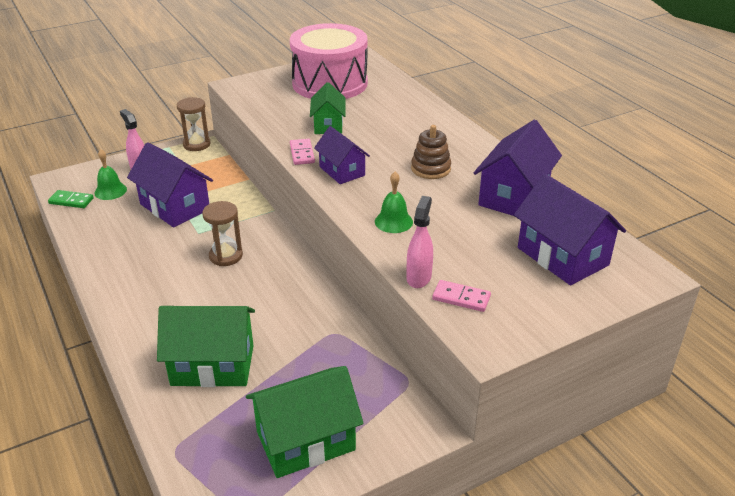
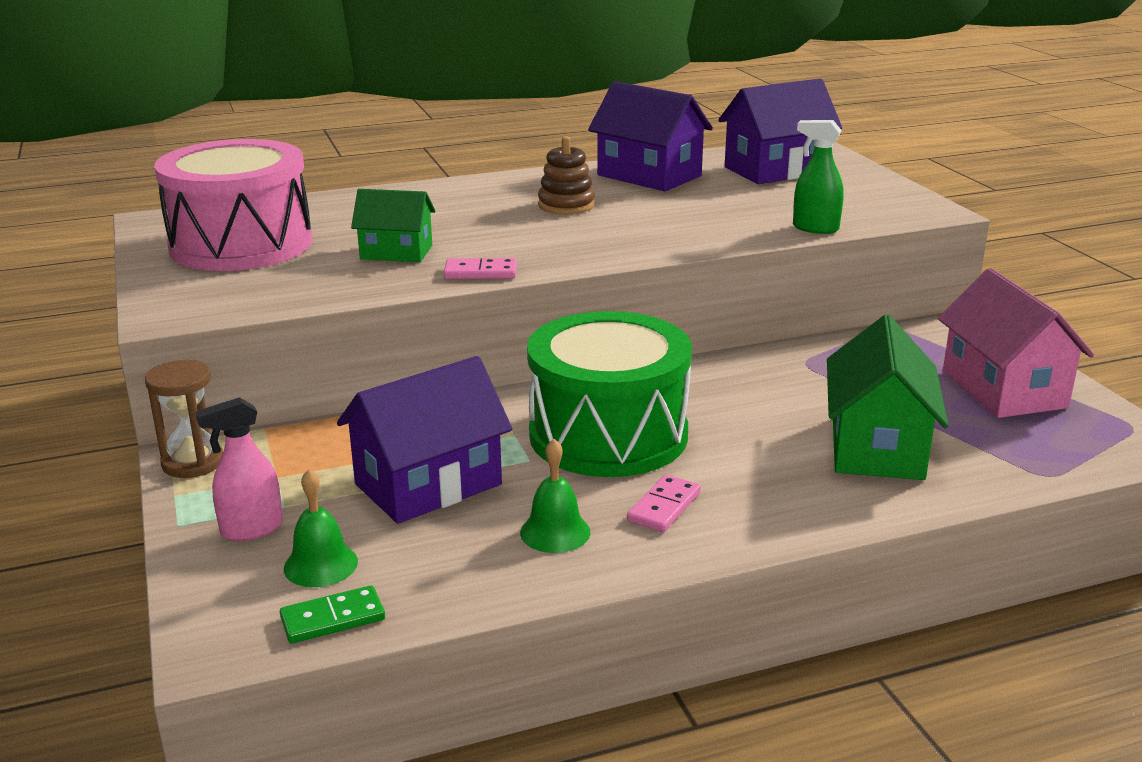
camera: 80 degrees left, 10 degrees down
(71, 201) = (333, 618): green domino -> green domino turned 45 degrees clockwise
(226, 256) = (608, 435): brown hourglass -> green drum
(305, 441) = (1003, 389): green house -> pink house
(342, 171) = (548, 251): purple house -> none
(393, 221) = (692, 231): green bell -> green bell (555, 532)
(419, 277) = (815, 228): pink spray bottle -> green spray bottle
(461, 298) = (853, 214): pink domino -> pink domino (664, 507)

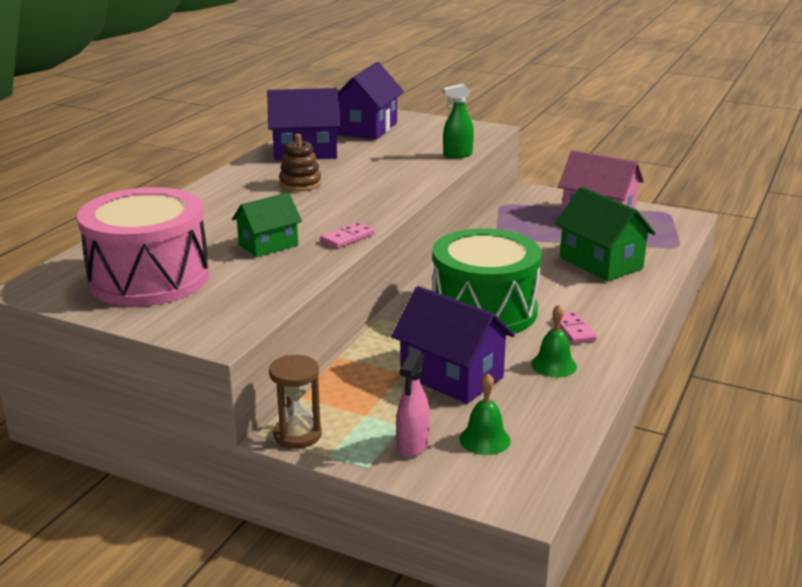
camera: 45 degrees left, 0 degrees up
(333, 618) = (543, 457): green domino -> none
(428, 484) = (452, 376): purple house -> purple house turned 60 degrees counterclockwise

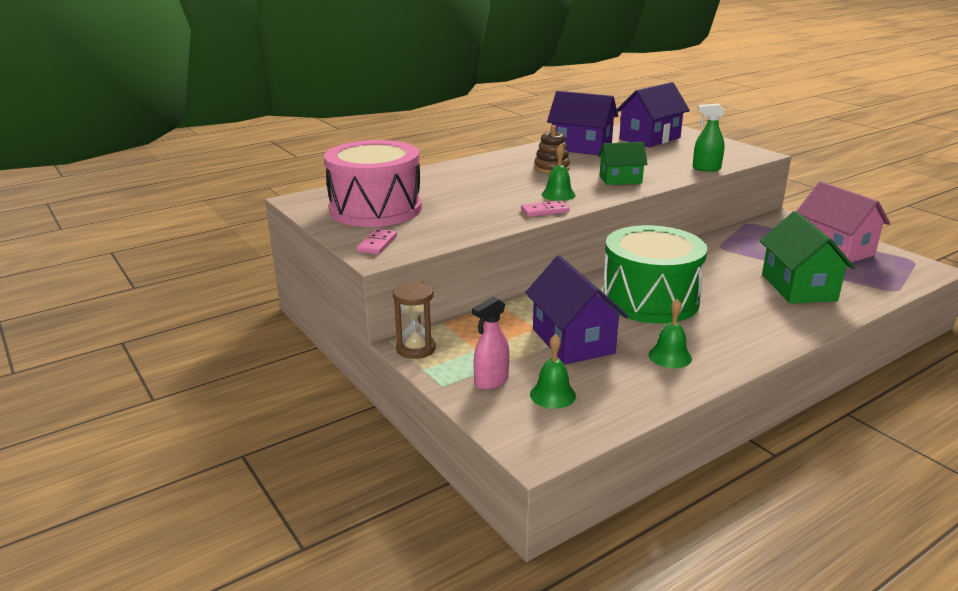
camera: 30 degrees right, 0 degrees up
(268, 245) = (480, 204): green house -> green house (620, 180)
(341, 215) = (558, 194): none -> green bell
(573, 330) = (716, 334): pink domino -> pink domino (377, 244)

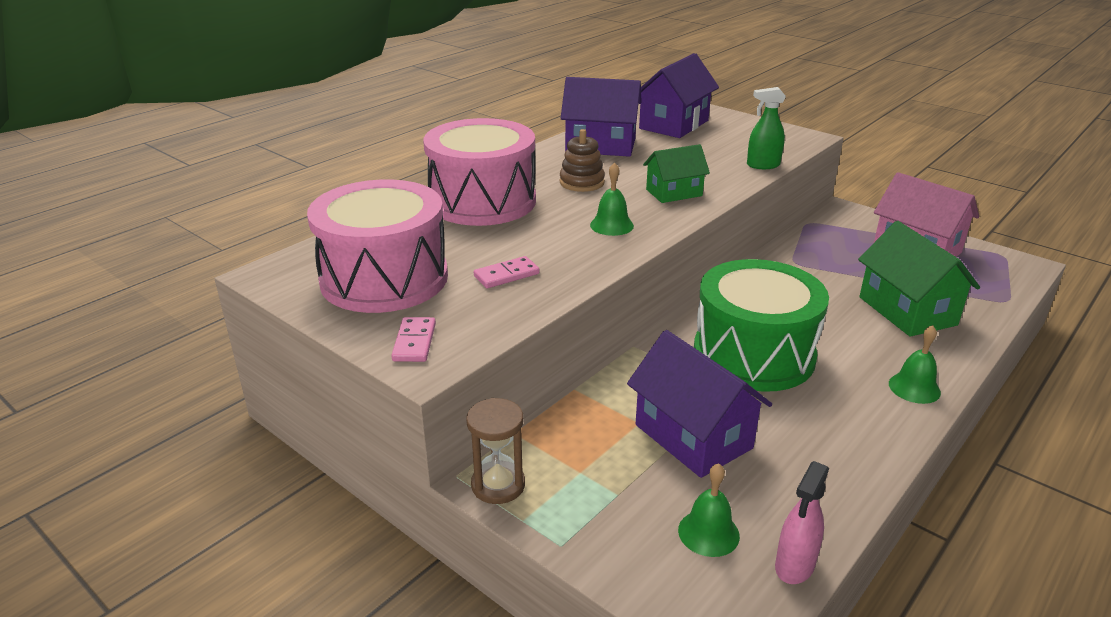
camera: 15 degrees left, 5 degrees up
(470, 173) = (482, 201): none -> pink drum
(491, 381) = (621, 525): pink spray bottle -> pink spray bottle (794, 566)
(544, 211) = (609, 255): pink domino -> pink domino (506, 275)
(670, 356) = (818, 441): green bell -> green bell (914, 388)

